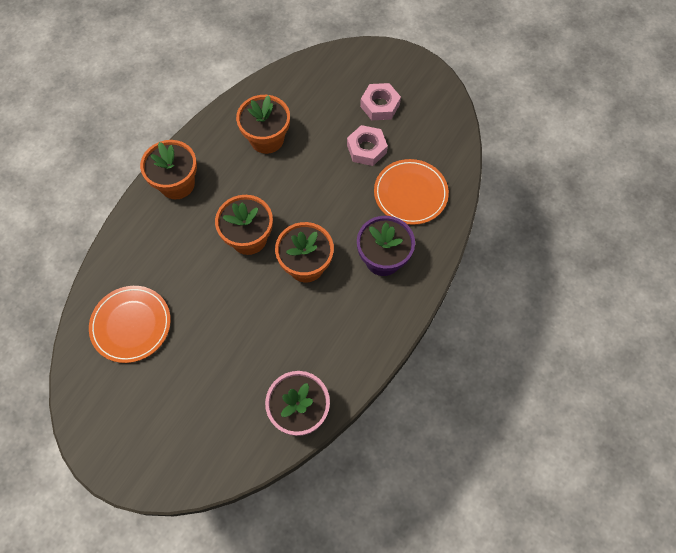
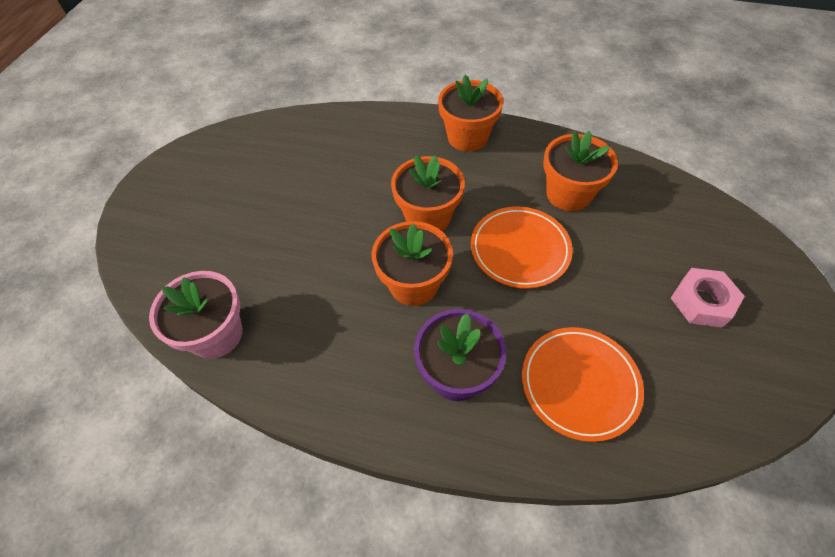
camera: 75 degrees right, 10 degrees down
(131, 325) = (294, 154): orange plate -> orange plate (520, 249)
(366, 149) = (620, 305): pink nut -> none

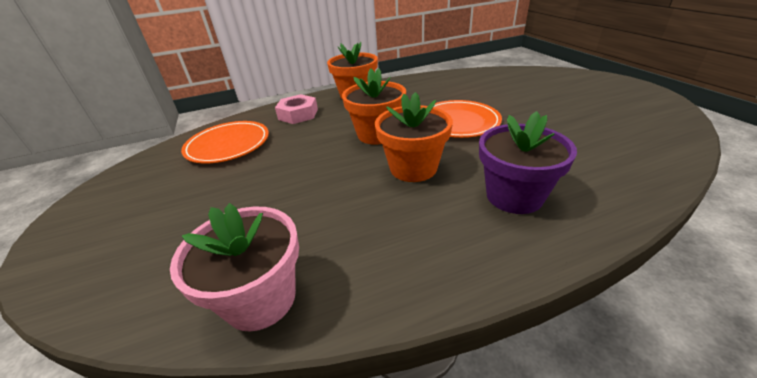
camera: 35 degrees left, 20 degrees down
(568, 194) = (450, 93): orange flower pot -> none
(579, 384) = (588, 158): orange plate -> orange plate (228, 145)
(702, 302) = (580, 99): pink nut -> pink nut (298, 114)

